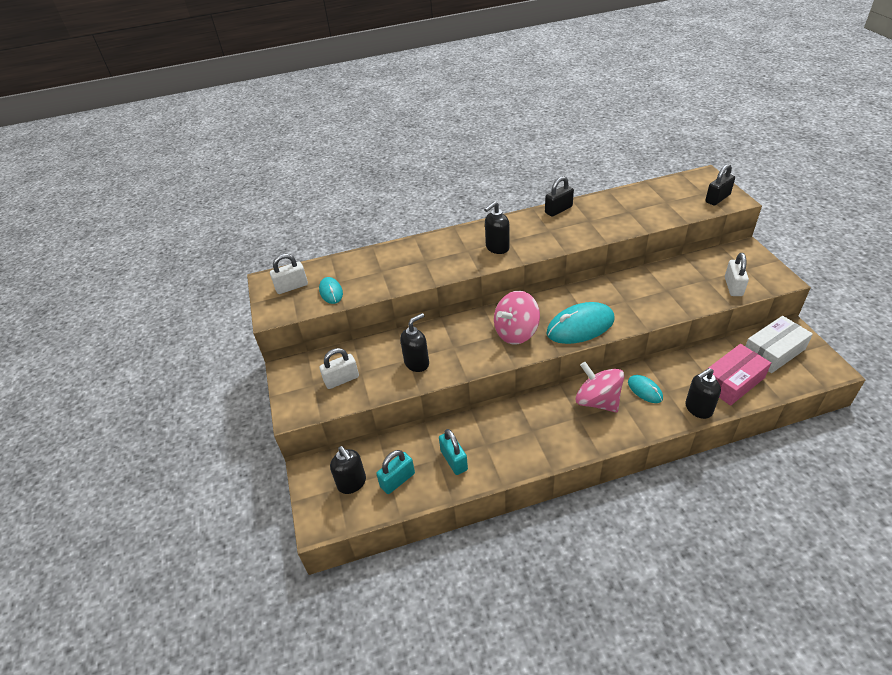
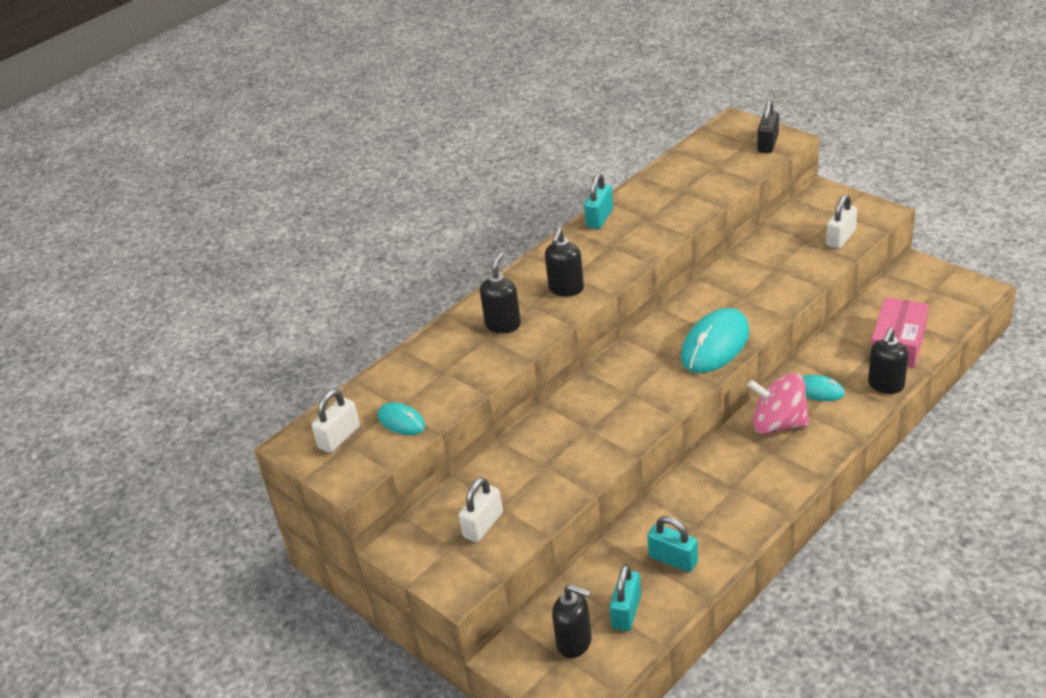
camera: 30 degrees left, 5 degrees down
(417, 363) = (561, 465): black soap dispenser -> black soap dispenser (503, 324)
(516, 332) = (648, 382): pink spinning top -> none
(558, 210) = (599, 218): black padlock -> turquoise padlock
(733, 286) = (840, 238): white padlock -> white padlock turned 60 degrees clockwise
(774, 351) = (915, 295): white box -> none

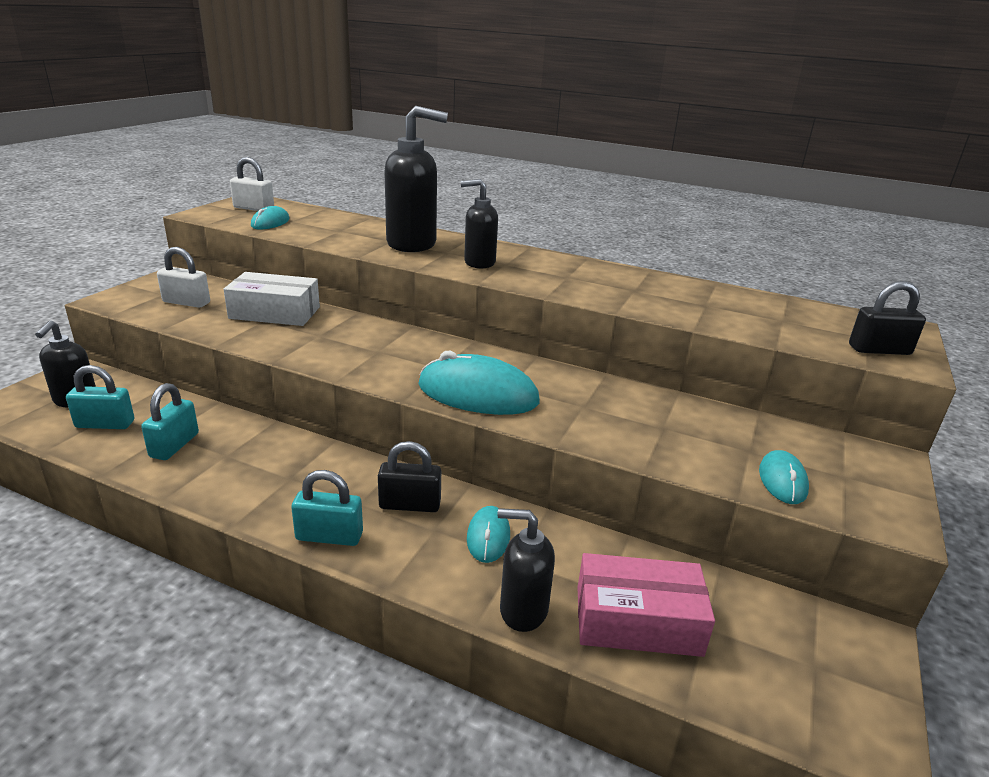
camera: 65 degrees right, 10 degrees down
(503, 324) = (412, 244): black soap dispenser -> black soap dispenser, size x1.66
(528, 459) = (275, 313): none -> white box
(599, 218) = (615, 269): turquoise padlock -> turquoise padlock (329, 536)
(778, 424) = (410, 504): pink spinning top -> black padlock
(840, 238) = (782, 480): white padlock -> turquoise mouse

